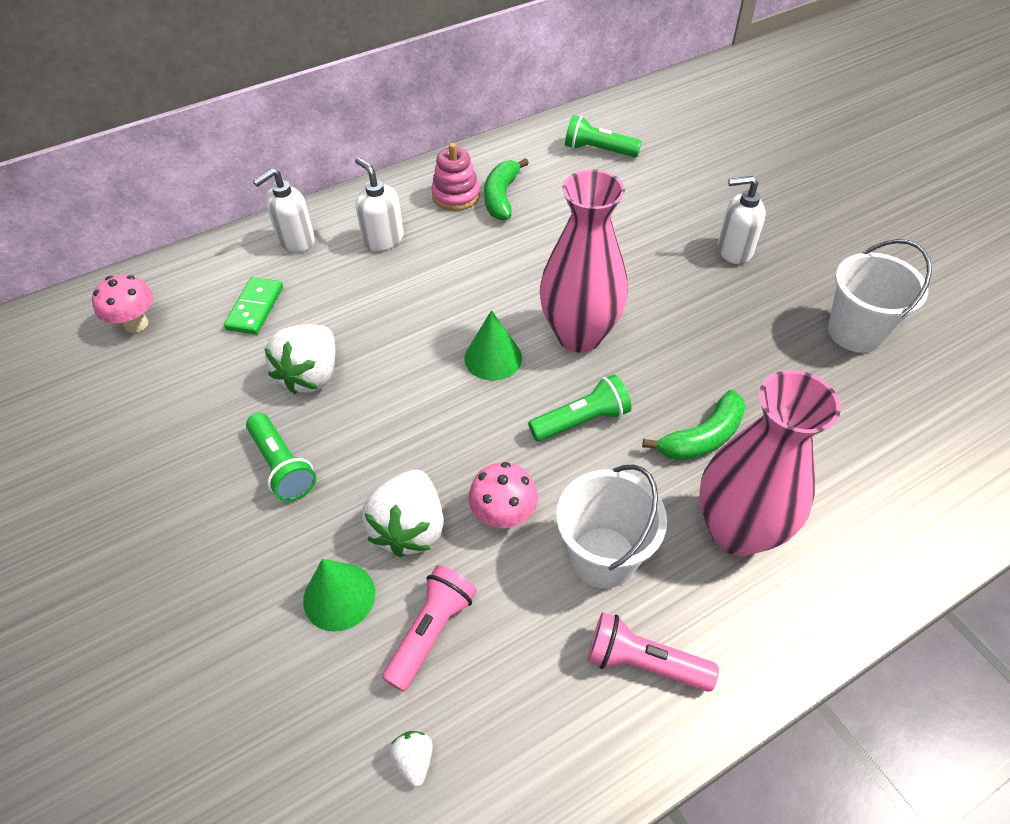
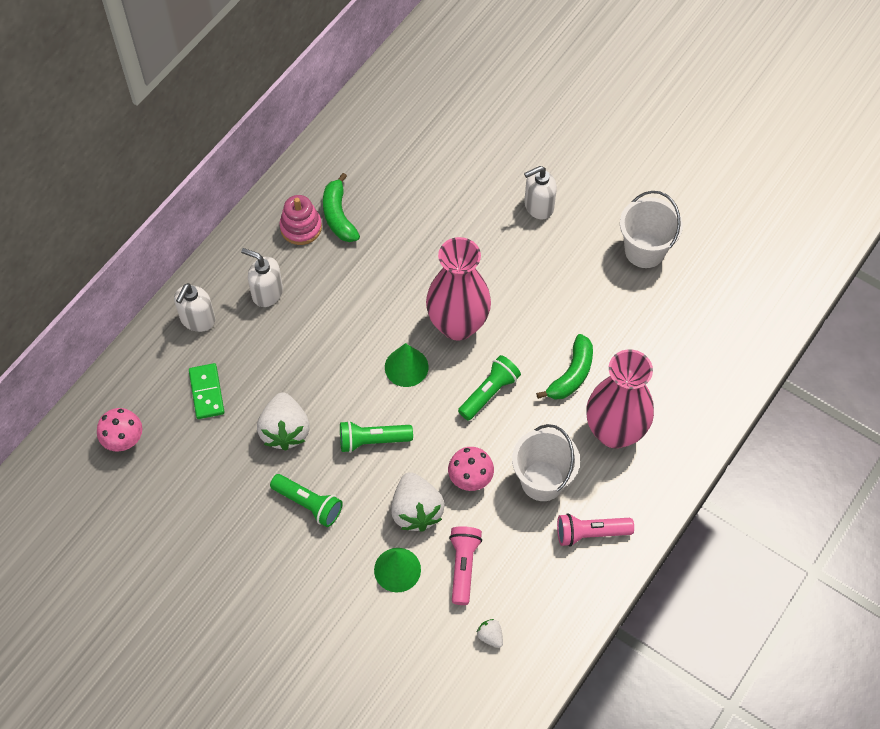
camera: 25 degrees left, 10 degrees up
(598, 150) = (393, 136): green flashlight -> green flashlight (372, 440)

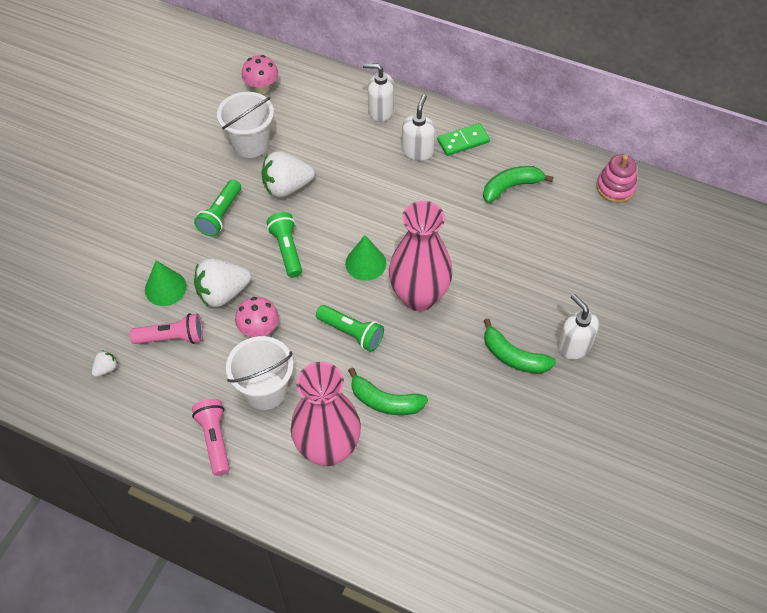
camera: 80 degrees right, 5 degrees down
(206, 392) = (313, 129): green domino -> green domino (463, 141)
(301, 227) = (490, 162): pink stacking toy -> pink stacking toy (615, 187)
(541, 257) = (513, 356): none -> green banana
(644, 250) = (550, 453): white bucket -> white bucket (250, 144)

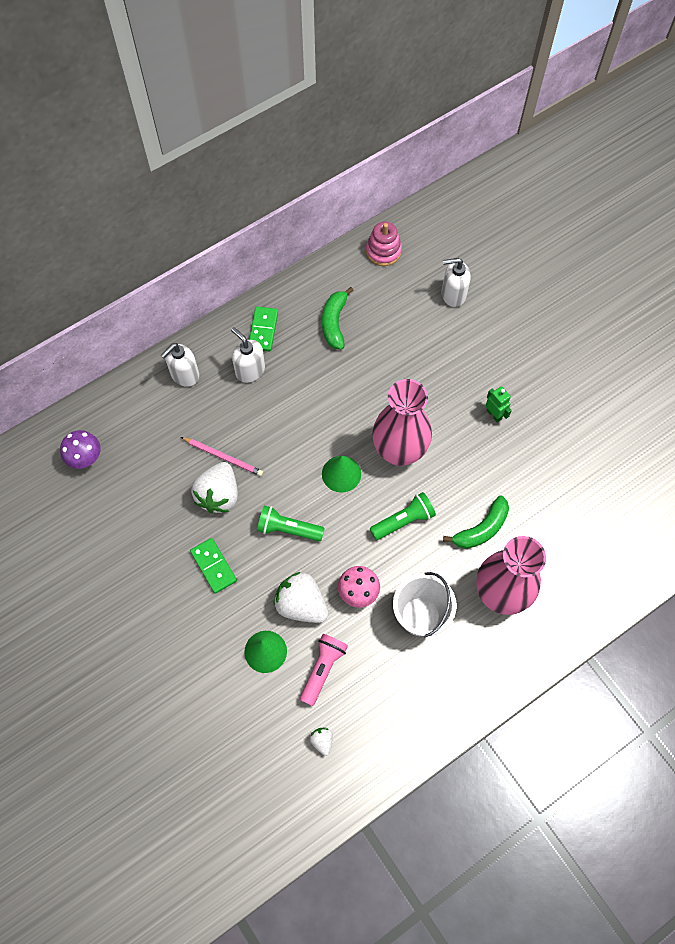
camera: 60 degrees left, 10 degrees up
(215, 439) = (444, 679): pink flashlight -> none
(221, 215) = (213, 566): green flashlight -> green domino
(223, 293) = (301, 604): white strawberry -> white strawberry turned 120 degrees clockwise
(250, 144) = (147, 501): white bucket -> none
(262, 88) = (86, 458): pink mushroom -> purple mushroom
(323, 173) = (223, 457): none -> pink pencil
(513, 356) = (494, 414): green banana -> green robot
(573, 346) = (508, 368): white soap dispenser -> white soap dispenser (453, 294)

